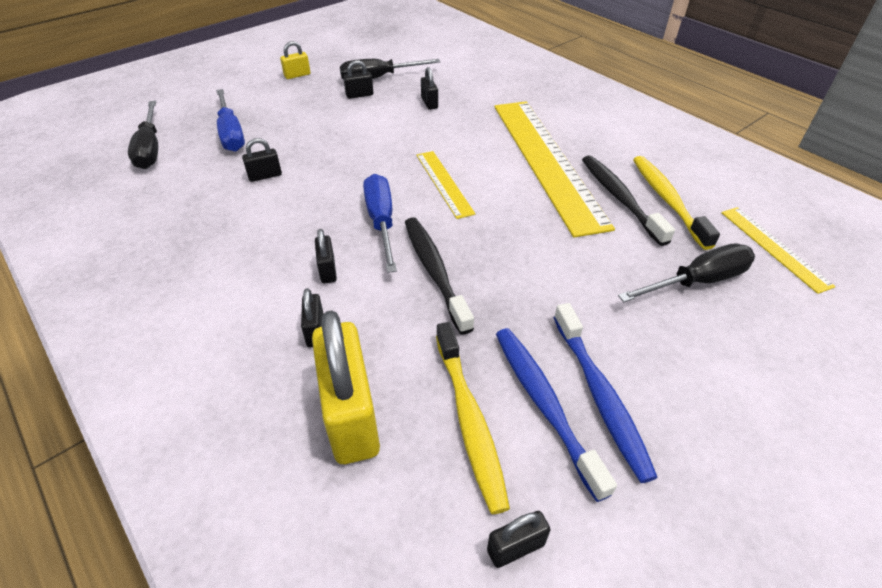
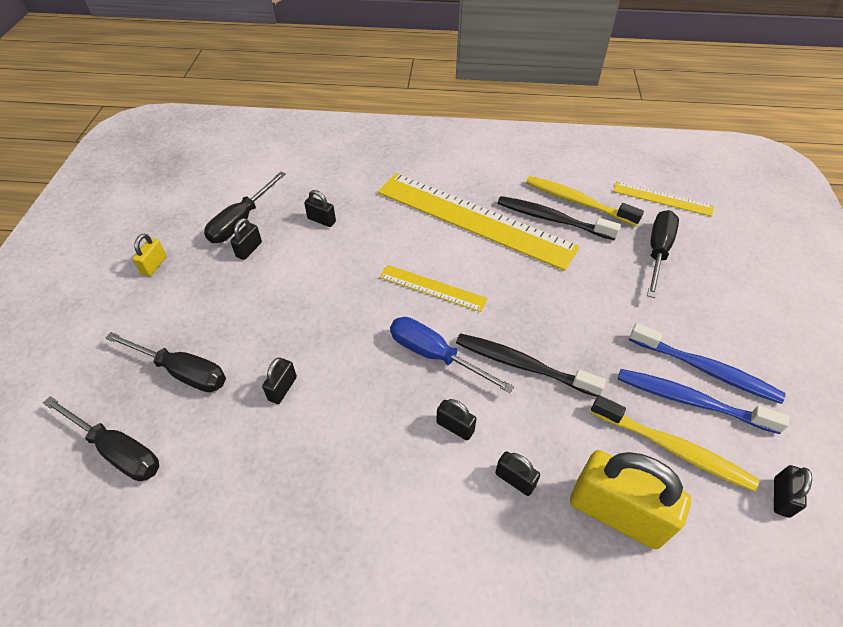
camera: 45 degrees left, 5 degrees up
(231, 133) = (182, 371): blue screwdriver -> black screwdriver

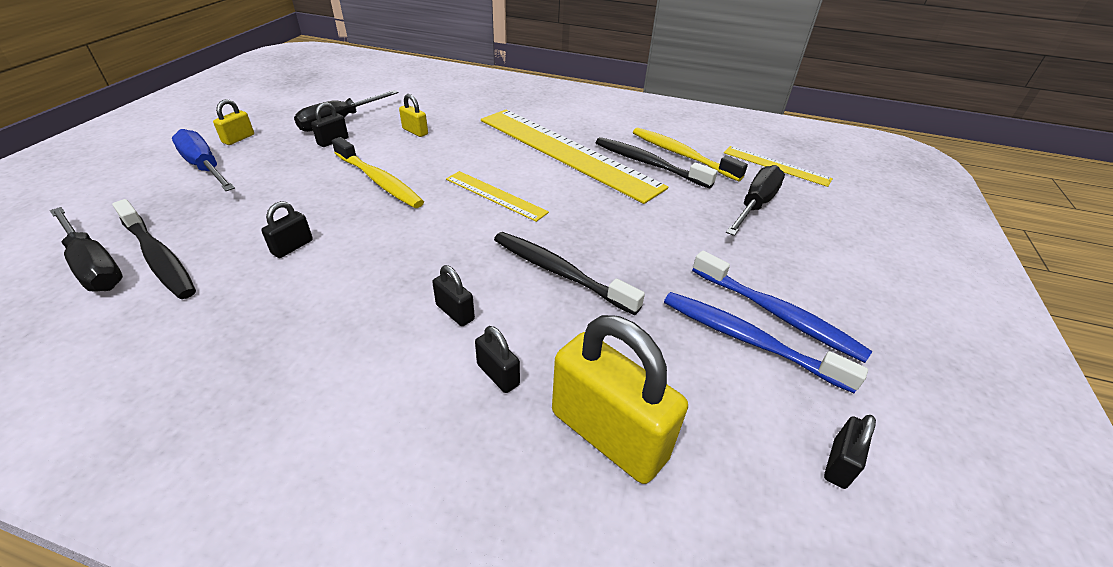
camera: 10 degrees right, 10 degrees down
(169, 427) = (159, 257): none -> black toothbrush
(182, 371) = (204, 217): black screwdriver -> none
(321, 220) = (415, 131): black padlock -> yellow padlock
(435, 355) = (467, 248): blue screwdriver -> blue screwdriver (205, 167)
(673, 448) = (708, 382): yellow toothbrush -> yellow toothbrush (379, 181)

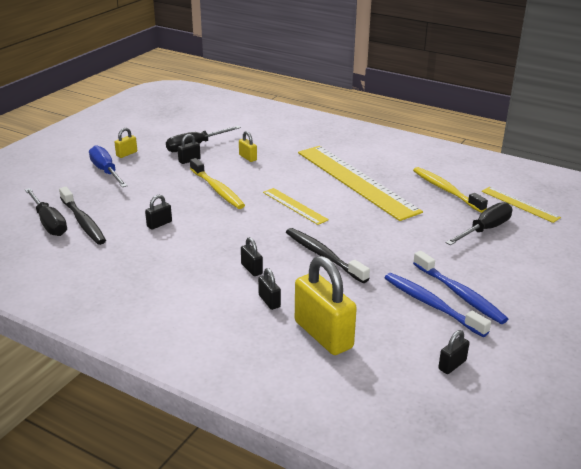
camera: 15 degrees right, 10 degrees down
(648, 164) = (416, 194): black toothbrush -> none

